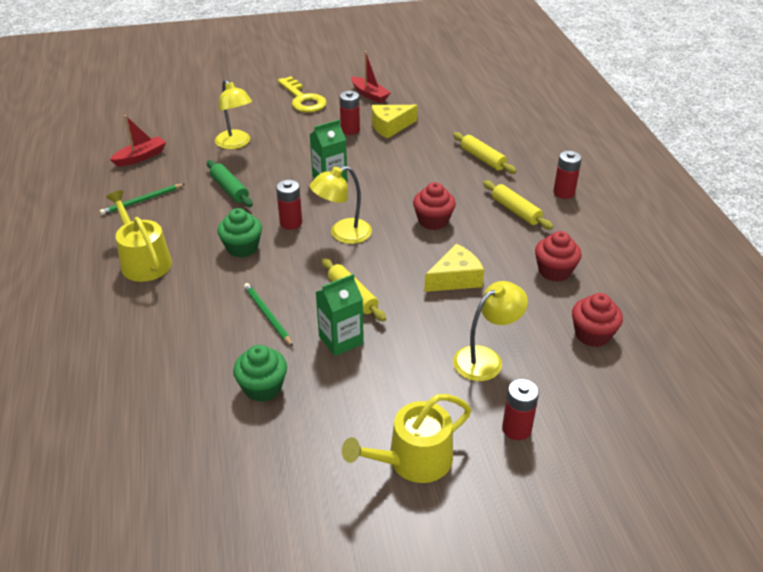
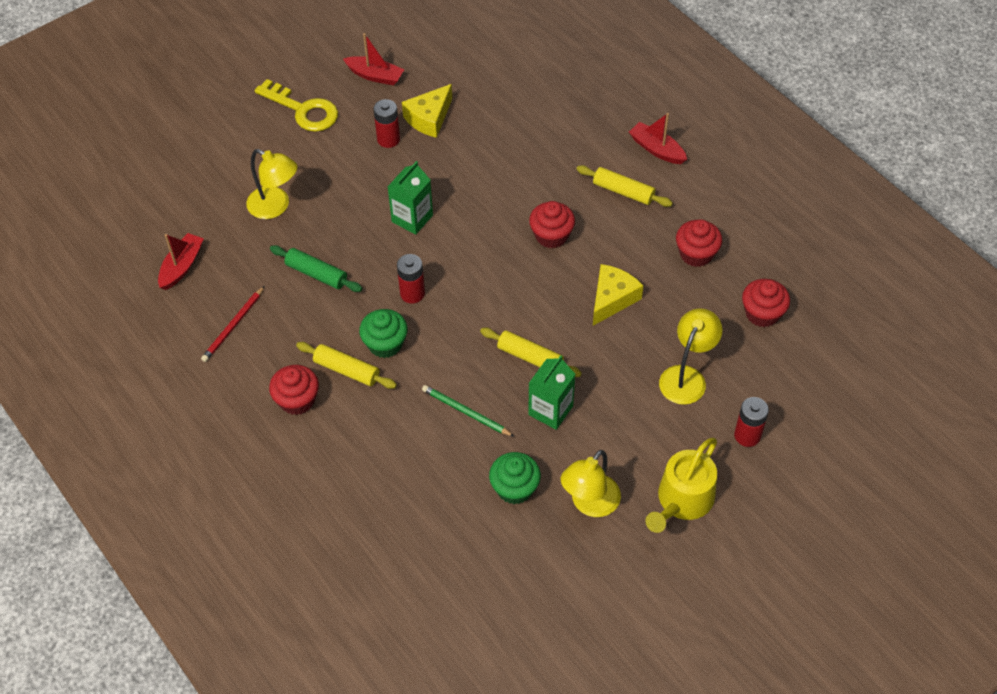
camera: 25 degrees left, 15 degrees up
(142, 201) = (233, 326): green pencil -> red pencil
(143, 261) = (297, 400): yellow watering can -> red cupcake
(343, 234) = (473, 287): yellow lamp -> yellow lamp (589, 504)
(483, 159) = (553, 131): yellow rolling pin -> yellow rolling pin (347, 370)
(563, 193) = (656, 149): red battery -> red boat

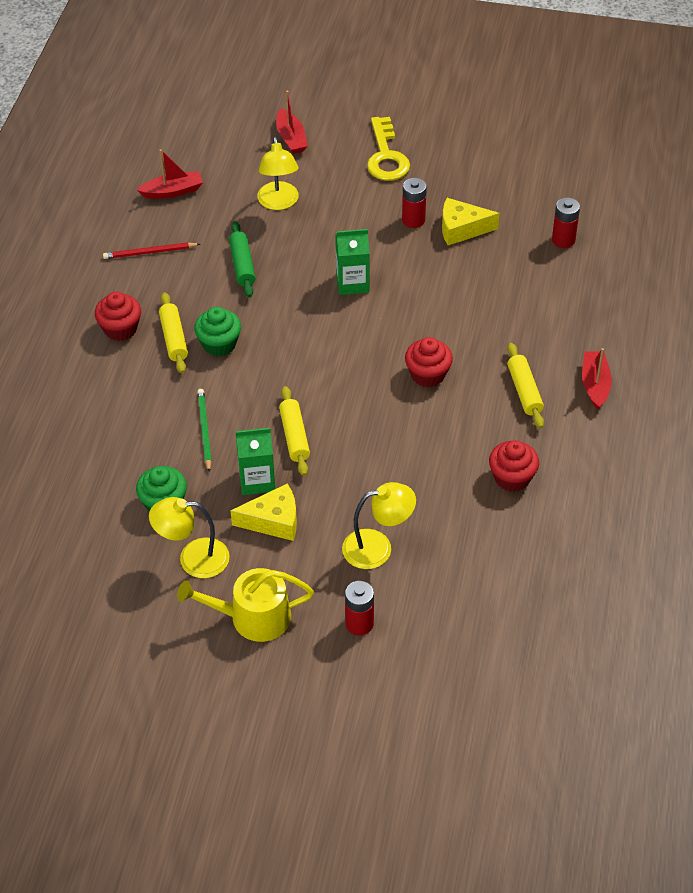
camera: 50 degrees right, 5 degrees down
(375, 76) = (467, 172): red boat -> red boat (291, 138)
(412, 293) = (281, 329): red battery -> red battery (563, 240)
(612, 299) = (405, 452): yellow cheese -> yellow cheese (273, 521)
(762, 313) = (497, 560): red cupcake -> none

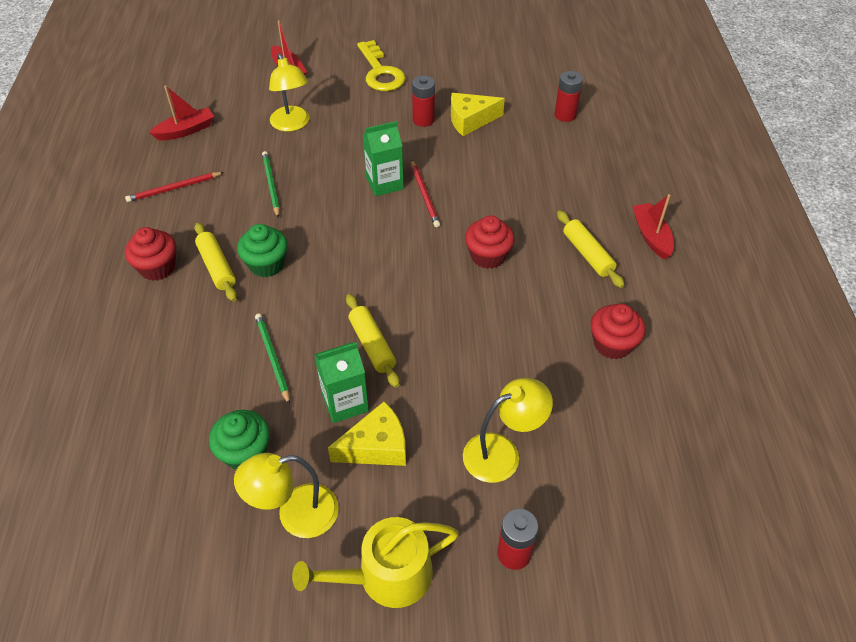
camera: 15 degrees left, 0 degrees up
(242, 265) = (271, 185): green rolling pin -> green pencil
(388, 302) = (424, 195): none -> red pencil

